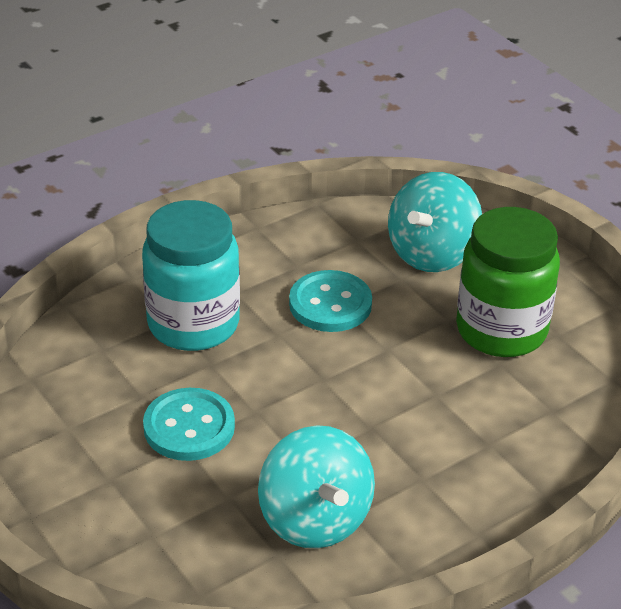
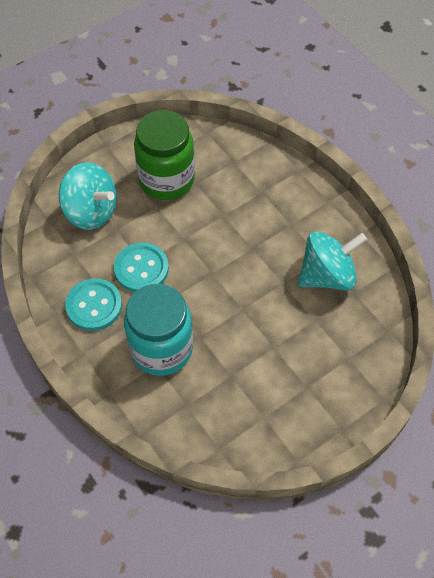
camera: 90 degrees left, 20 degrees up
(189, 427) = (259, 345): turquoise button -> turquoise button (94, 305)

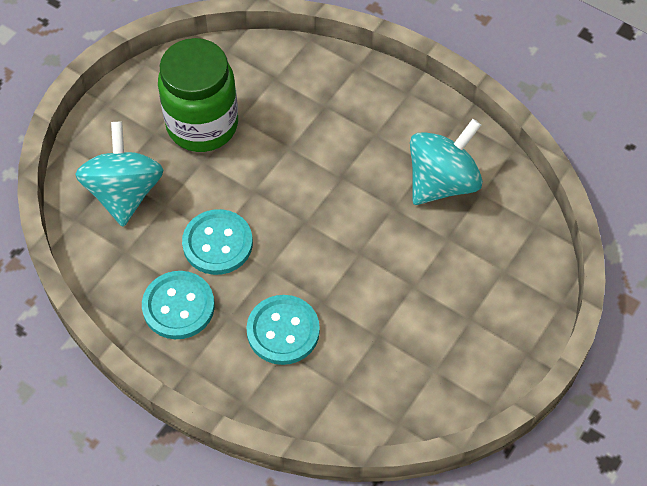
camera: 20 degrees left, 0 degrees up
(91, 211) = (124, 192): turquoise spinning top -> turquoise spinning top turned 105 degrees counterclockwise
(161, 349) = (283, 331): turquoise jar -> turquoise button

